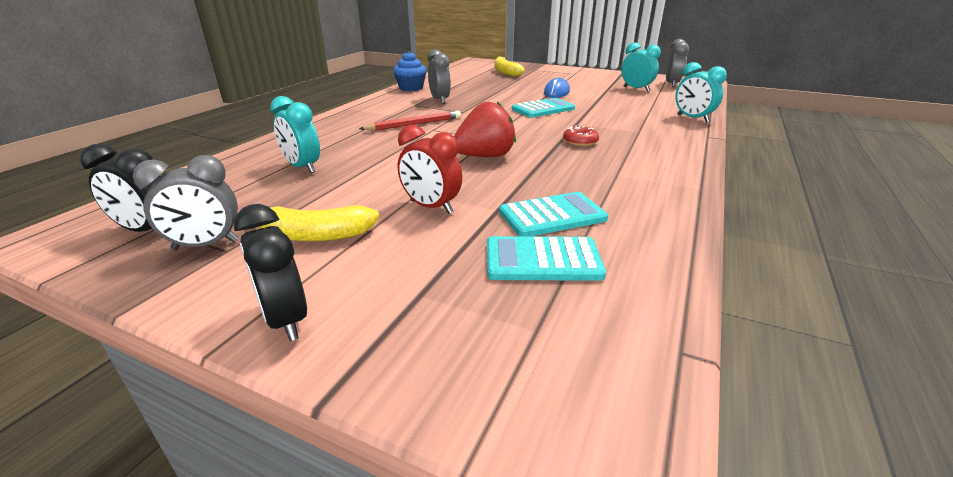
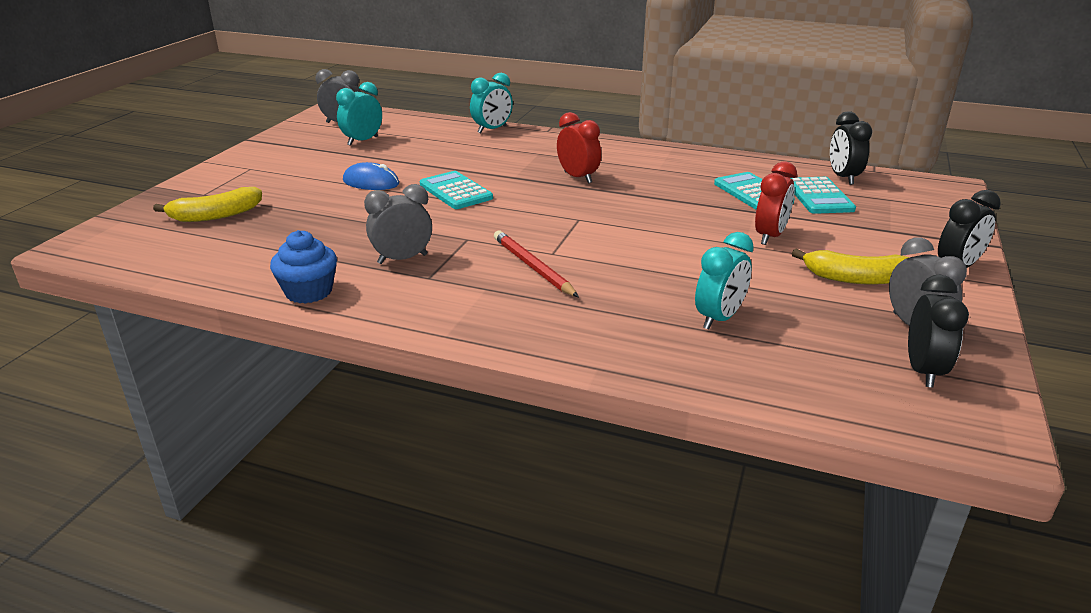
camera: 95 degrees left, 0 degrees up
(315, 235) = (855, 278): yellow banana -> yellow banana turned 105 degrees clockwise
(485, 156) = (638, 219): red strawberry -> none
(580, 142) = (578, 177): red donut -> red clock
(628, 301) = (843, 177): none -> black clock

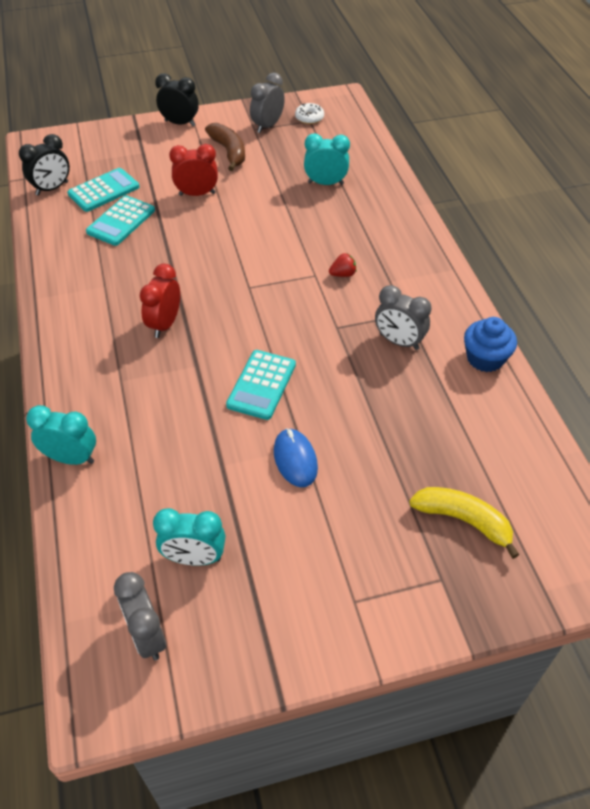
camera: 125 degrees left, 20 degrees up
(533, 267) = (343, 274): red pencil -> red strawberry
(855, 278) = (229, 152): yellow banana -> brown banana
(923, 371) = (309, 118): black clock -> white donut

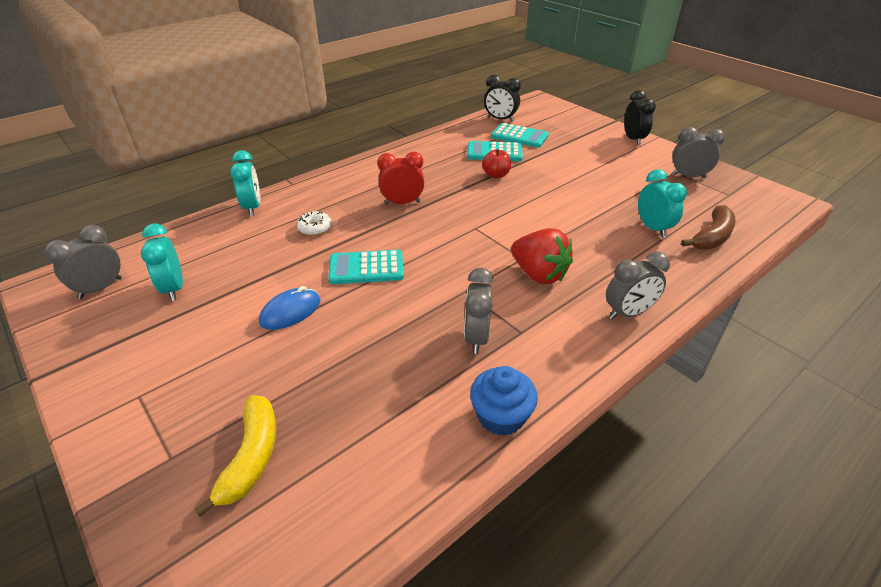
camera: 65 degrees right, 10 degrees down
(167, 238) = (496, 175): none -> red apple
(197, 194) = (559, 171): red clock -> none
(229, 152) = (629, 169): brown banana -> brown banana (711, 237)
(309, 118) = (732, 193): white donut -> white donut (315, 228)
(343, 274) = (538, 274): red strawberry -> red strawberry, size x2.16
(417, 247) = (628, 313): none -> grey clock

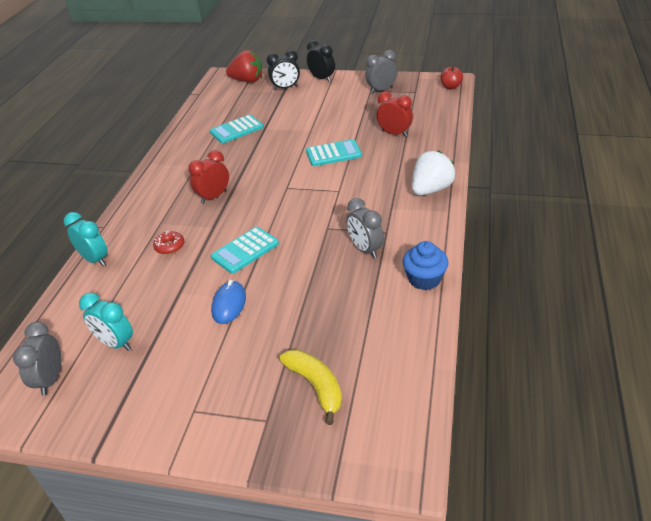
camera: 35 degrees left, 0 degrees up
(315, 228) = (170, 246): white donut -> red donut
(496, 175) = (257, 145): red apple -> red apple (451, 87)
(500, 119) = (210, 103): black clock -> black clock (285, 88)
(519, 136) = (240, 110): turquoise calculator -> turquoise calculator (333, 153)
(538, 274) = (359, 195): red strawberry -> red strawberry (247, 81)
(628, 313) = (431, 189): grey clock -> white strawberry
(652, 228) = (394, 133): turquoise clock -> red clock
(711, 237) = (431, 123): brown banana -> none

